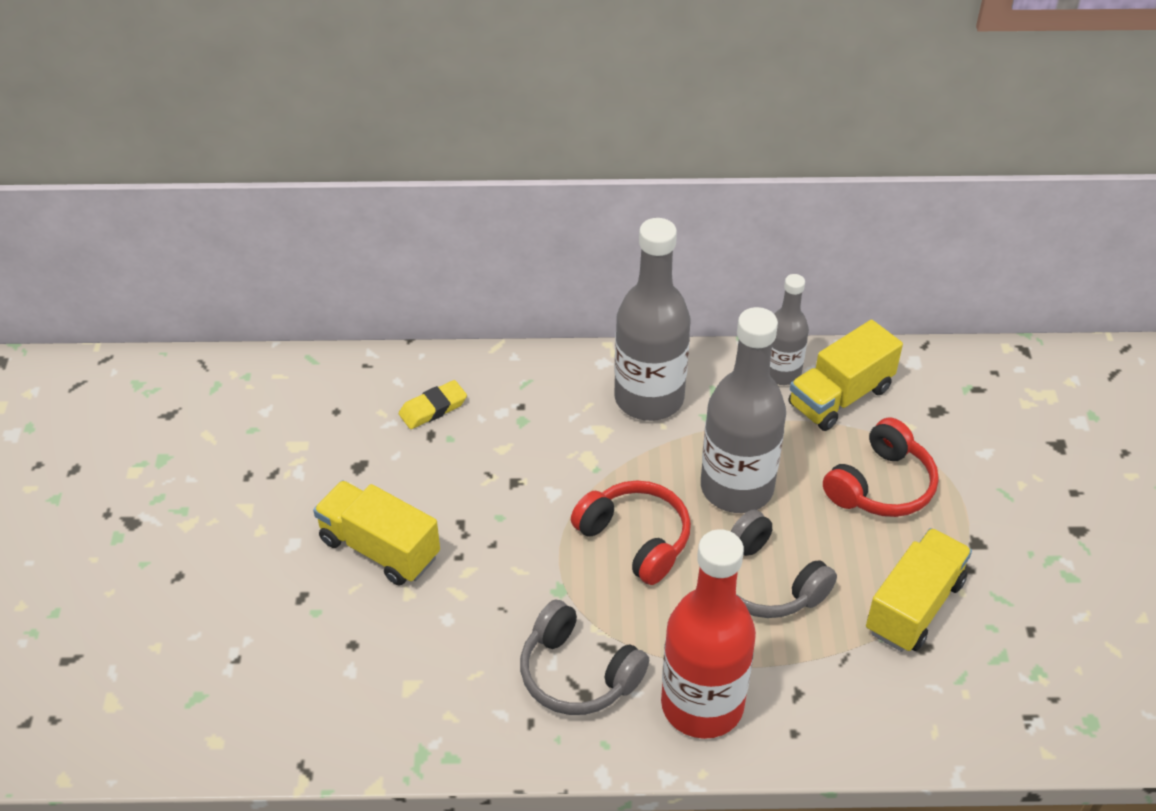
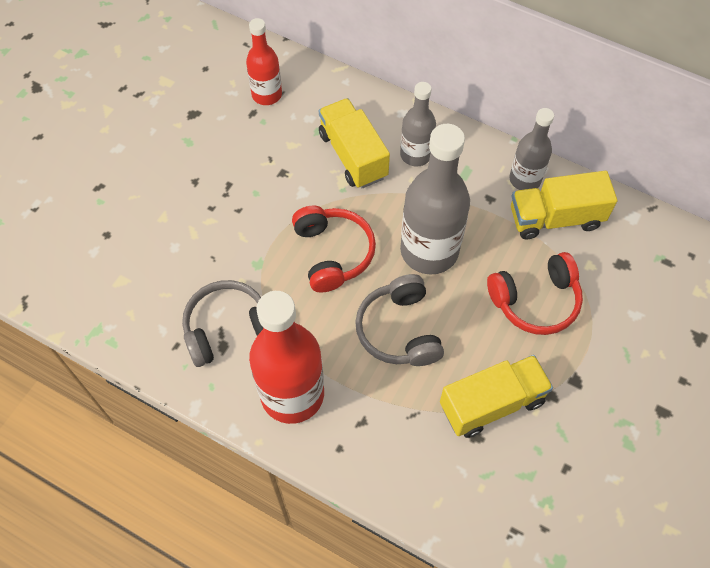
camera: 30 degrees right, 15 degrees up
(380, 548) = (166, 177): yellow truck -> yellow truck (353, 155)
(433, 408) = (267, 94): yellow eraser -> red bottle
(577, 674) = (228, 328): grey headphones -> grey headphones turned 90 degrees clockwise
(649, 398) = (415, 155): grey bottle -> grey bottle, size x0.58

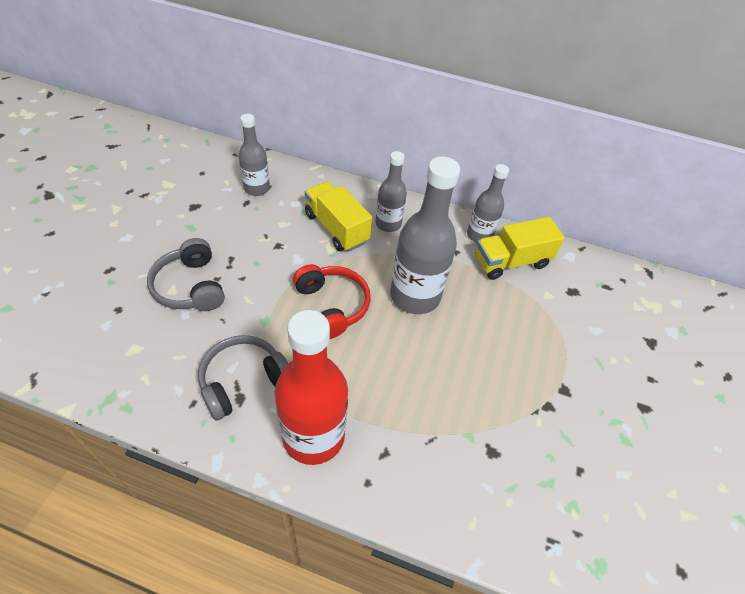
camera: 15 degrees left, 10 degrees down
(267, 94) = (257, 188): red bottle -> grey bottle
(399, 330) = (403, 364): grey headphones -> grey headphones (190, 286)
(492, 403) = (499, 420): yellow truck -> none
(535, 301) = (513, 327): red headphones -> none

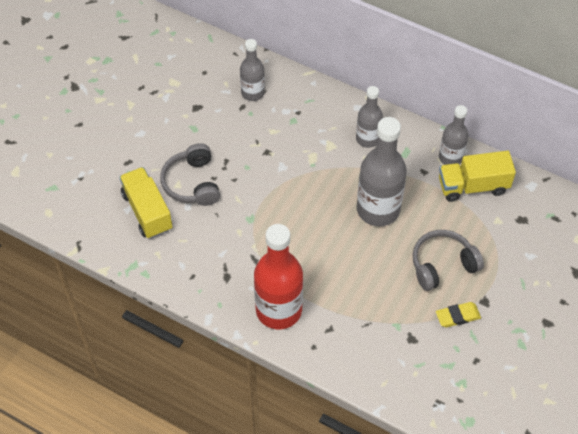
camera: 15 degrees right, 5 degrees up
(243, 381) = (230, 264): grey headphones -> grey headphones (442, 265)
(332, 306) = (306, 211): red headphones -> none
(336, 228) = (320, 139): yellow truck -> yellow truck (147, 211)
(539, 413) = (457, 316): none -> yellow eraser

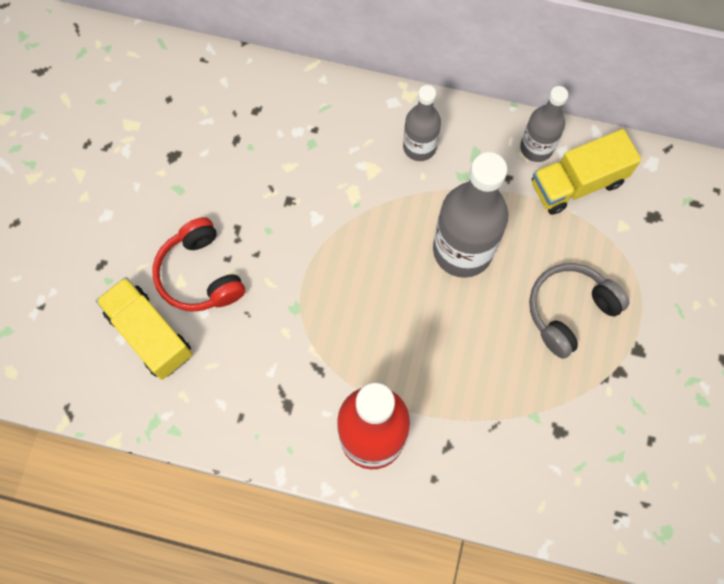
camera: 15 degrees left, 15 degrees up
(192, 183) = (200, 274): grey headphones -> red headphones
(253, 93) = (244, 115): grey bottle -> none
(457, 316) = (610, 382): yellow eraser -> none

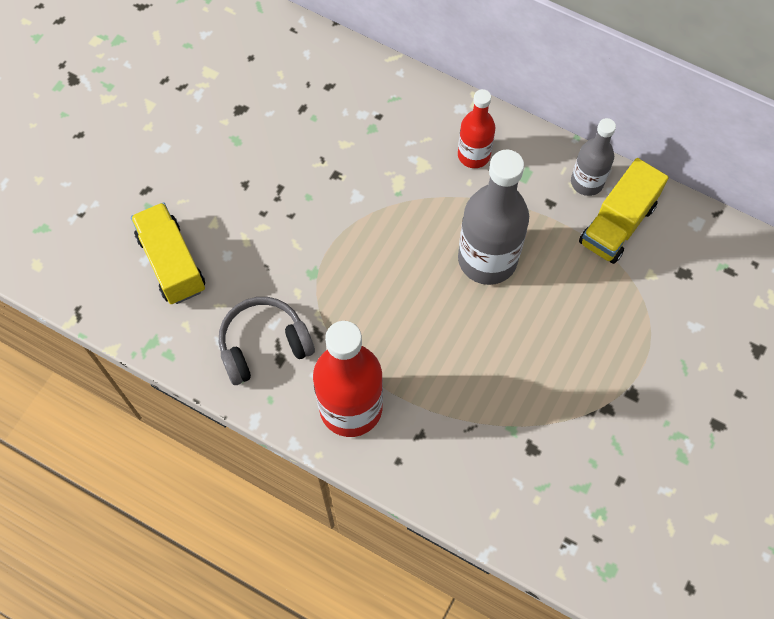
camera: 15 degrees right, 5 degrees down
(200, 274) = (233, 221): red headphones -> none
(419, 147) = (473, 155): grey bottle -> red bottle
(569, 311) = (575, 340): grey headphones -> grey headphones (264, 345)
(577, 183) = (617, 224): yellow truck -> yellow truck turned 45 degrees counterclockwise

